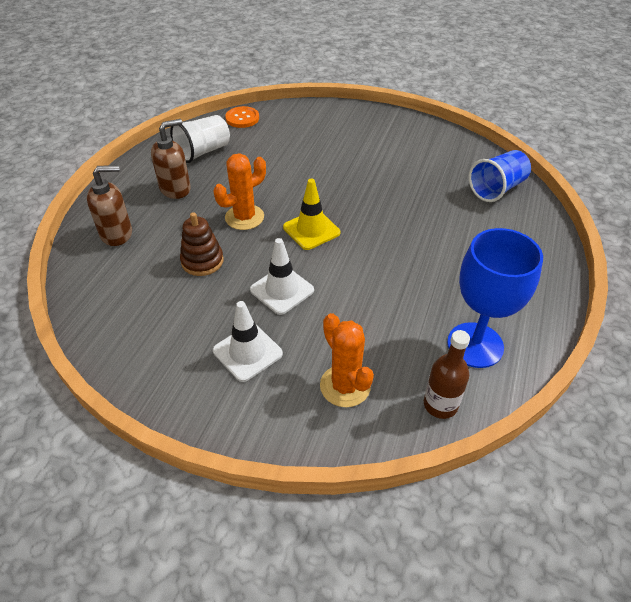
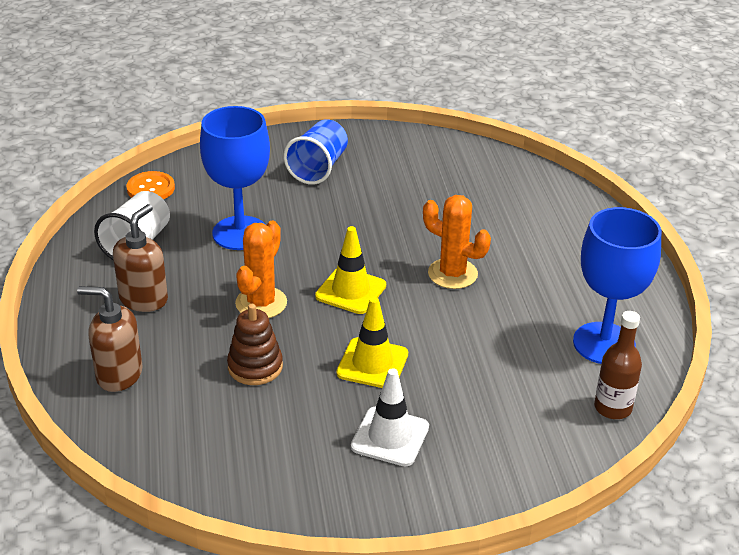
camera: 30 degrees left, 10 degrees down
(117, 234) = (119, 374): brown soap dispenser -> brown soap dispenser turned 120 degrees counterclockwise
(272, 164) = (240, 233): none -> blue goblet
(282, 290) = (372, 364): white traffic cone -> yellow traffic cone
(345, 386) = (513, 428): orange cactus -> orange cactus (452, 274)
(496, 189) = (512, 183): blue cup -> blue cup (318, 168)

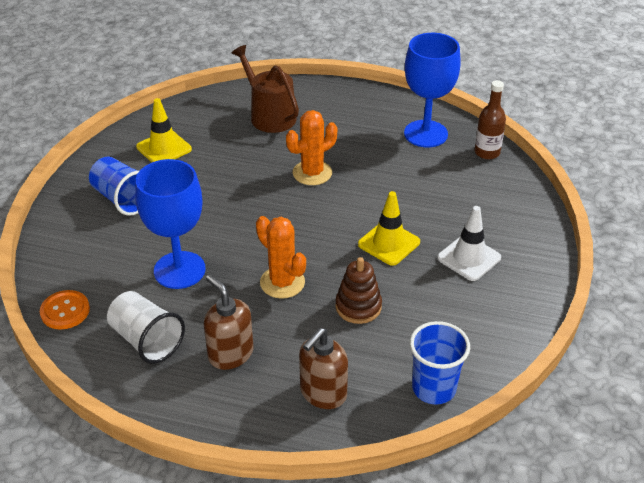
camera: 65 degrees left, 5 degrees up
(160, 455) = (434, 388): none -> blue cup
(351, 291) = (298, 229): yellow traffic cone -> yellow traffic cone (164, 148)
(529, 215) = (269, 115): none -> brown watering can

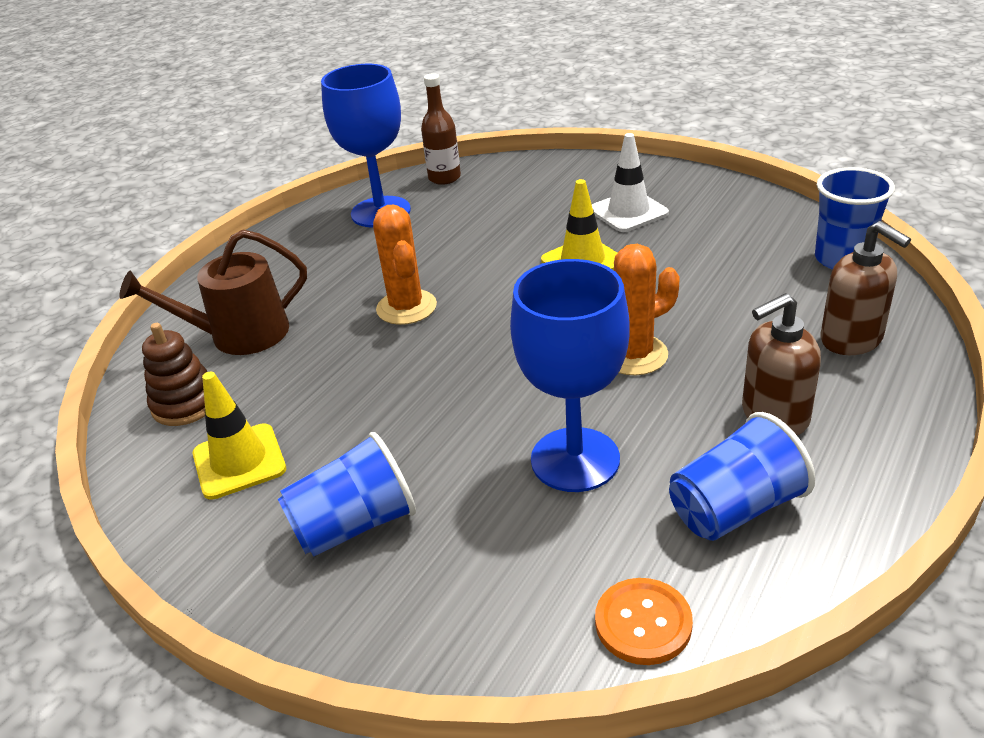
camera: 70 degrees left, 5 degrees down
(146, 340) = (735, 508): white cup -> blue cup
(358, 307) = (696, 296): brown stacking toy -> brown stacking toy (185, 404)

